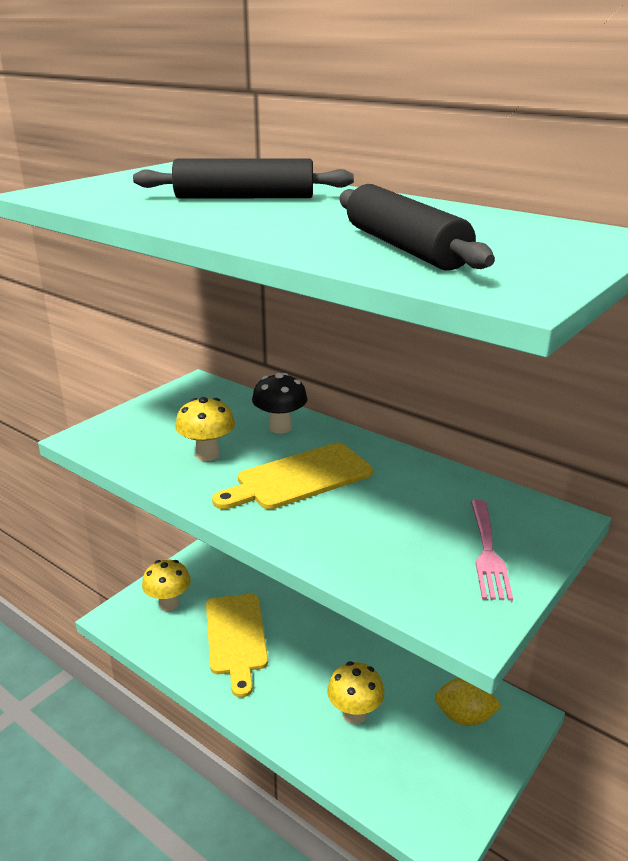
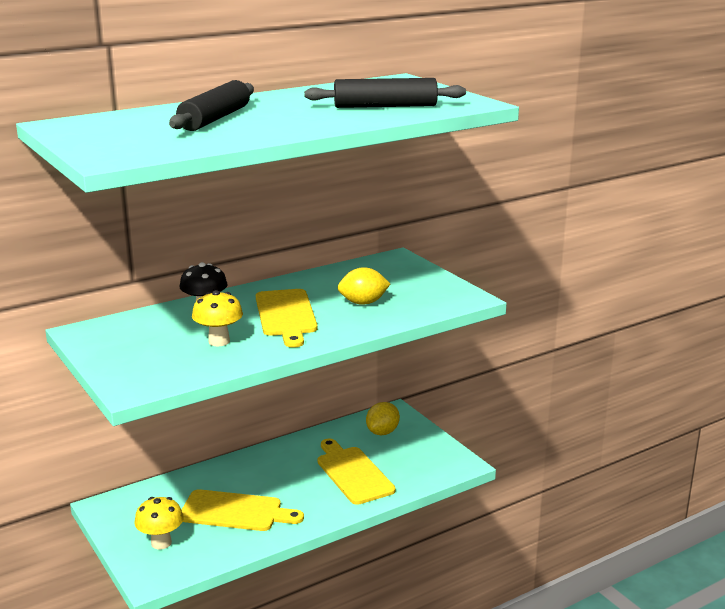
camera: 70 degrees left, 5 degrees down
(354, 714) = (353, 473): yellow mushroom -> yellow cutting board
(376, 526) = (363, 303): none -> yellow lemon
(487, 552) = (412, 281): pink fork -> none

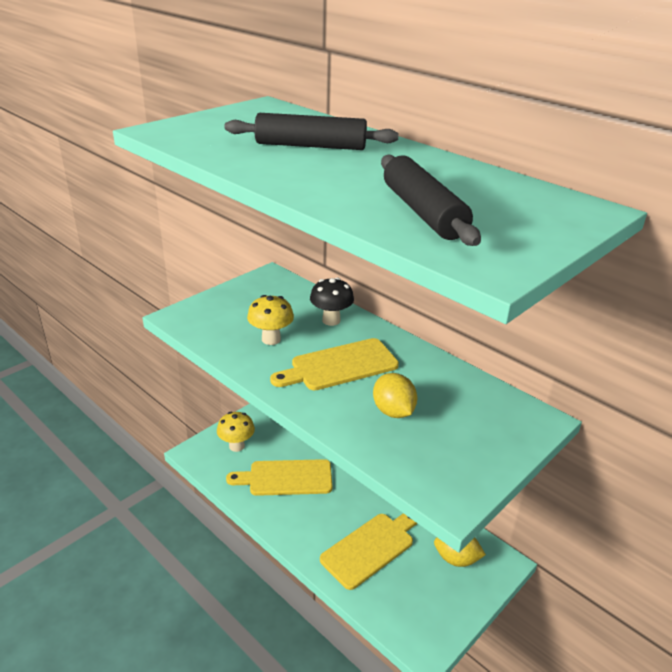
camera: 75 degrees right, 10 degrees up
(235, 512) = (286, 478): yellow cutting board -> yellow cutting board turned 90 degrees clockwise

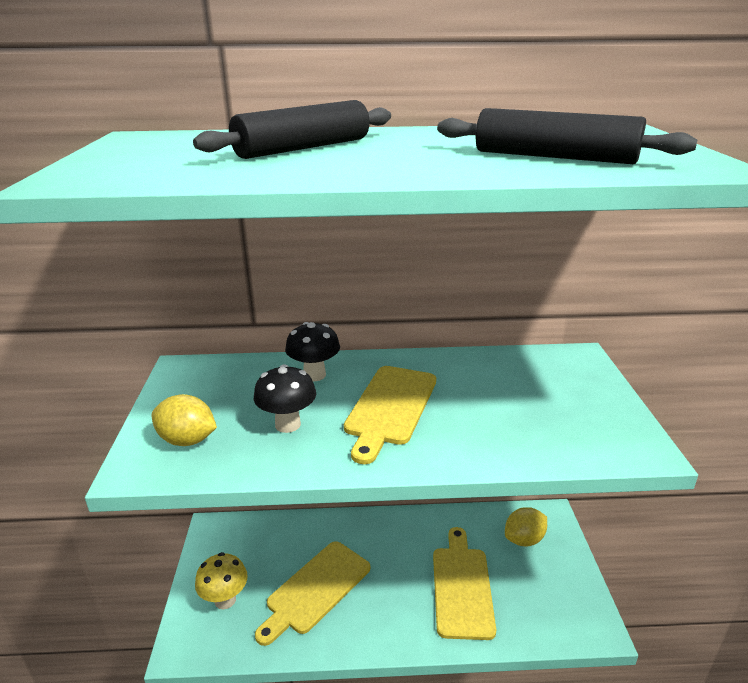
camera: 45 degrees left, 5 degrees down
(271, 339) = (288, 424): yellow mushroom -> black mushroom
(393, 411) = (493, 415): yellow lemon -> yellow lemon (187, 440)

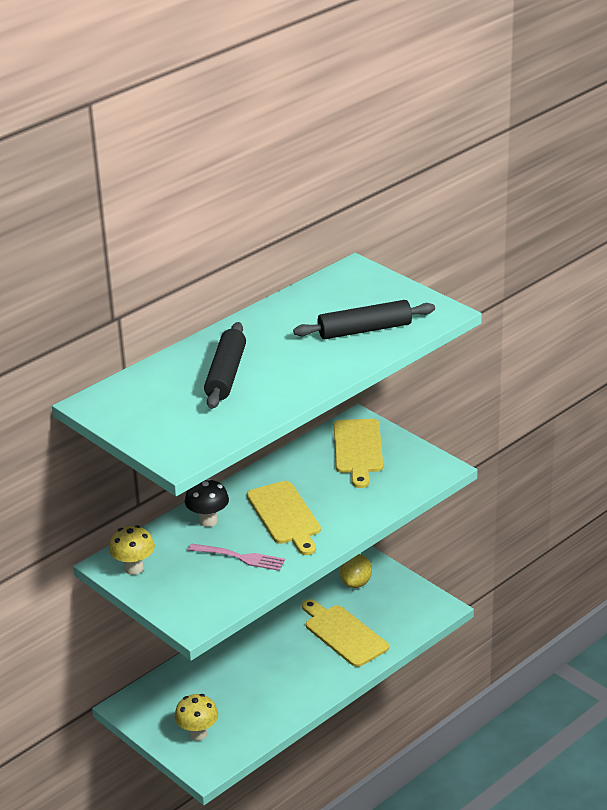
camera: 40 degrees left, 5 degrees up
(187, 440) = (196, 597): yellow lemon -> none
(191, 382) = (134, 568): none -> yellow mushroom
(288, 424) = (240, 557): black mushroom -> pink fork
(315, 589) = (251, 692): yellow cutting board -> yellow cutting board (358, 449)

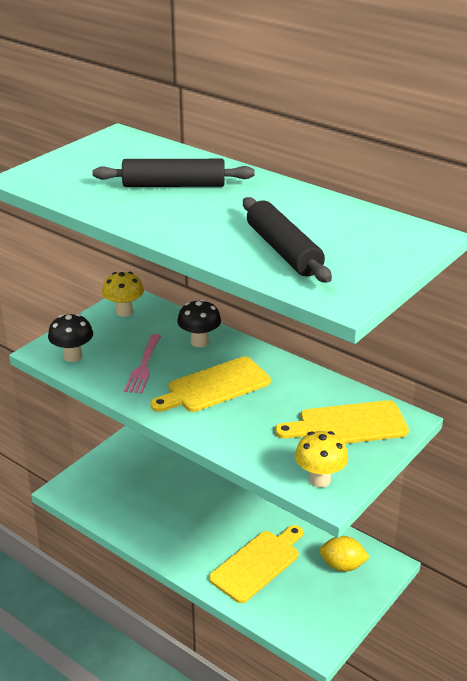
camera: 80 degrees right, 0 degrees up
(198, 734) = (107, 480): yellow mushroom -> yellow mushroom (319, 480)
(209, 604) = (73, 356): none -> black mushroom

